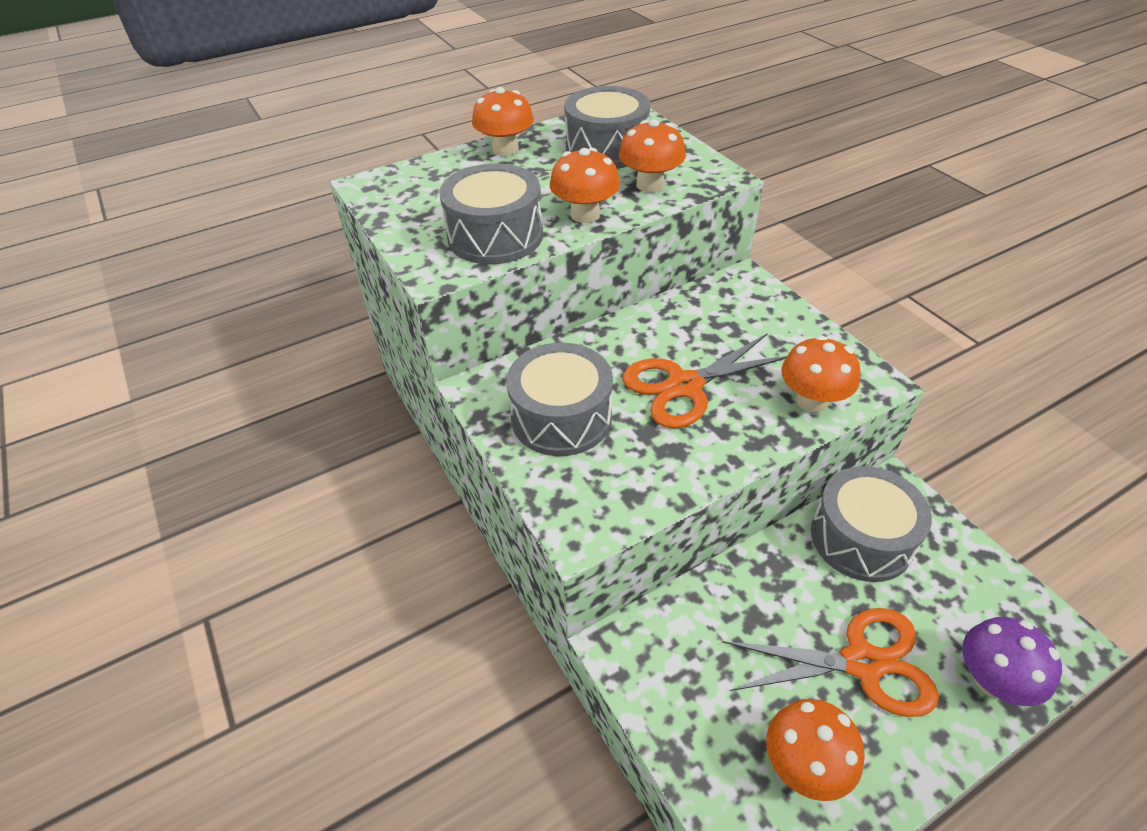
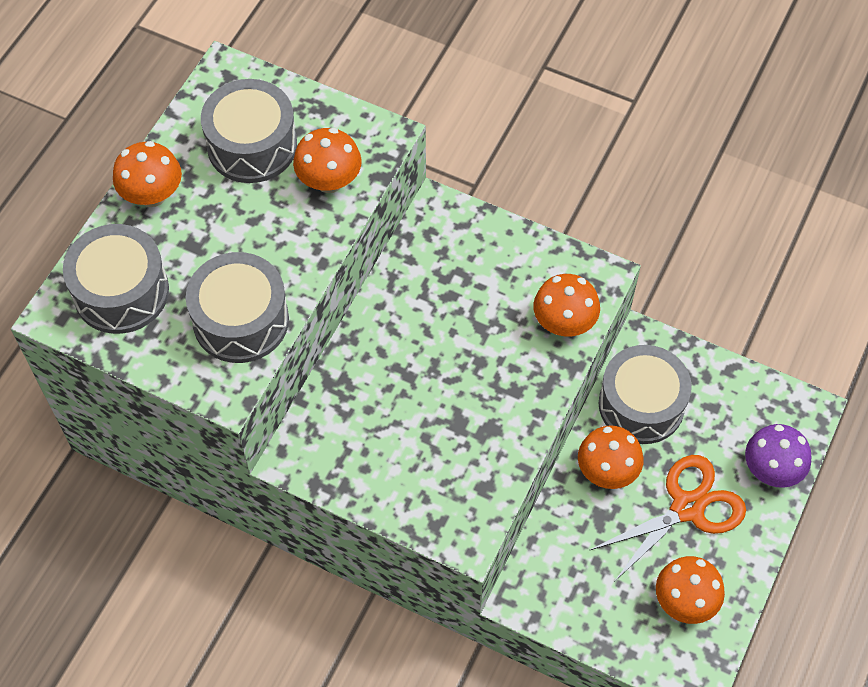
camera: 35 degrees left, 15 degrees up
(561, 417) = (383, 448): grey drum -> grey drum (121, 292)
(585, 215) = (299, 252): orange mushroom -> orange mushroom (607, 471)
(684, 386) = (459, 361): orange scissors -> none

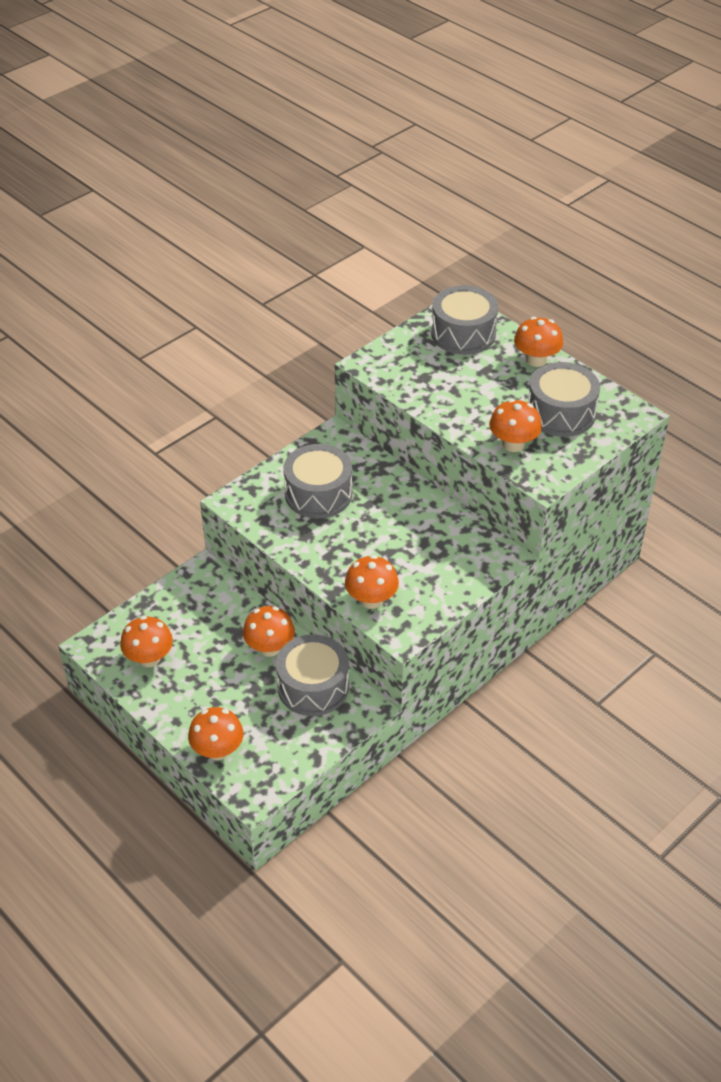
camera: 110 degrees right, 15 degrees down
(241, 320) = (416, 379): grey drum -> grey drum (318, 494)
(687, 508) = (216, 685): orange scissors -> none
(771, 469) = (217, 750): purple mushroom -> orange mushroom

